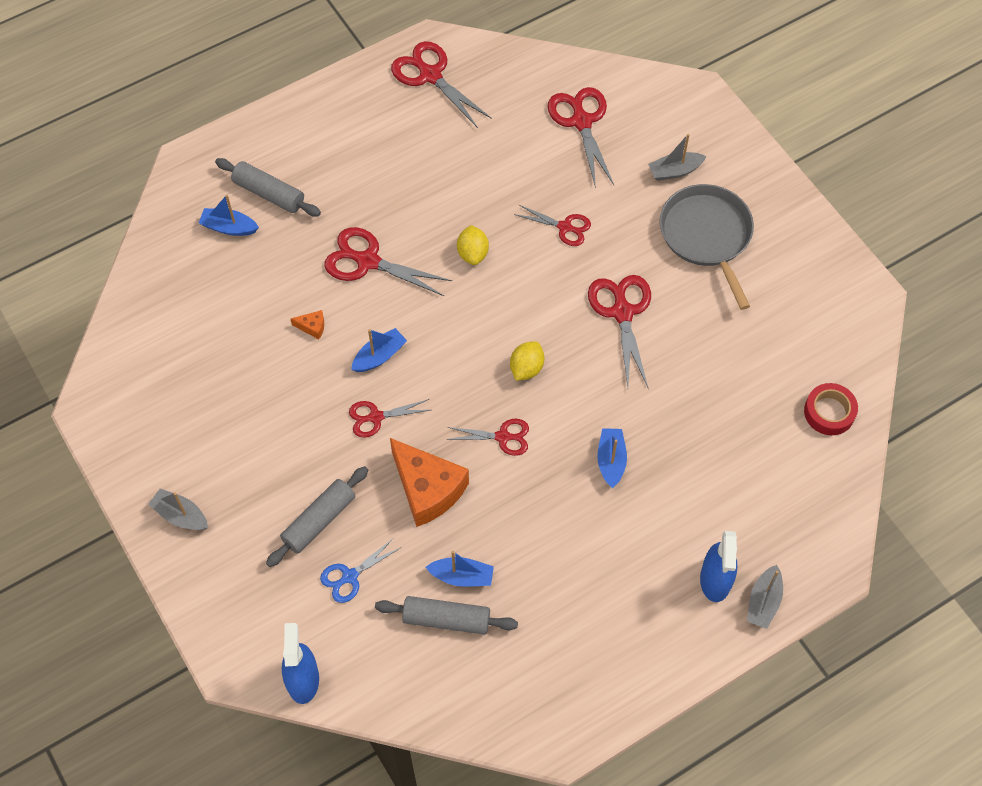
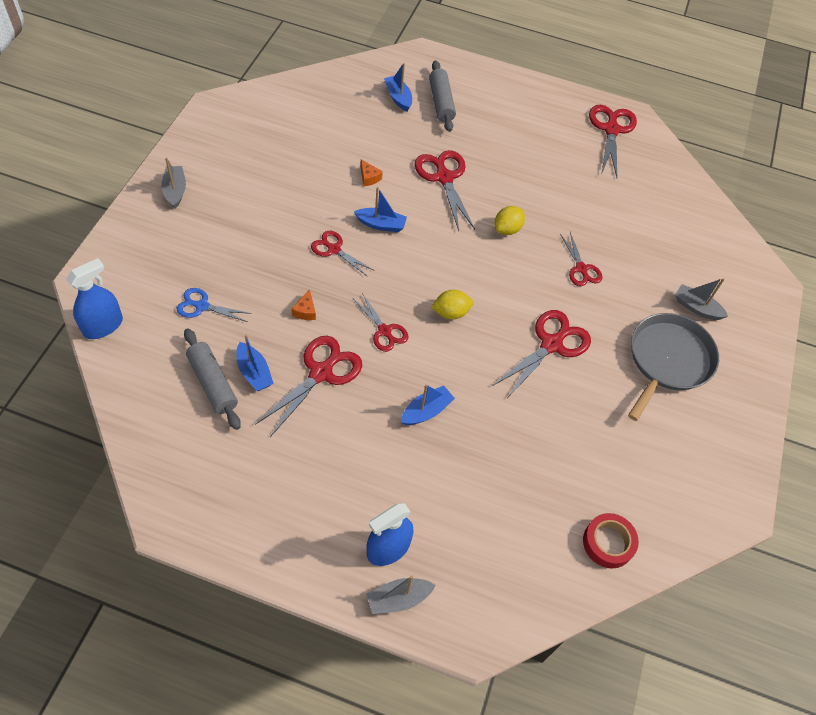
camera: 45 degrees right, 5 degrees down
(319, 520) = (230, 264): grey rolling pin -> none
(427, 489) = (305, 311): orange cheese -> orange cheese, size x0.40
(581, 122) = (671, 229): red scissors -> red scissors (321, 373)

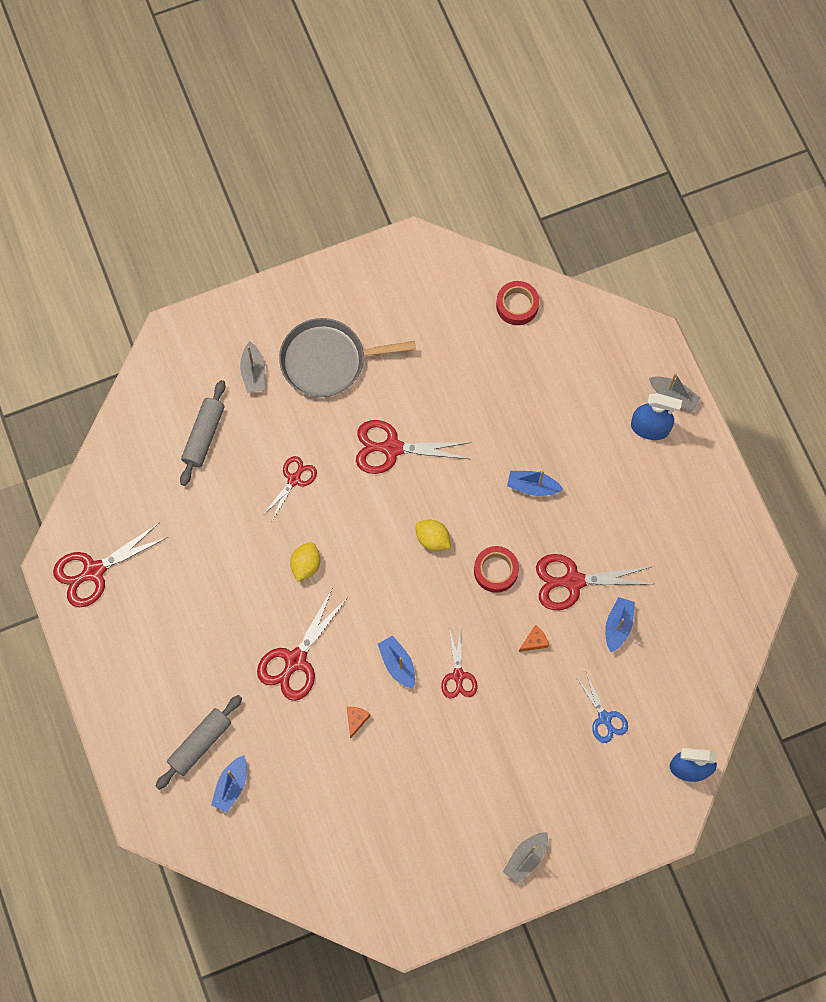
camera: 125 degrees left, 15 degrees up
(213, 383) = (653, 644): grey rolling pin -> grey rolling pin (204, 436)
(384, 331) = (495, 571): red scissors -> red tape
(507, 229) = (306, 565): yellow lemon -> yellow lemon turned 75 degrees counterclockwise

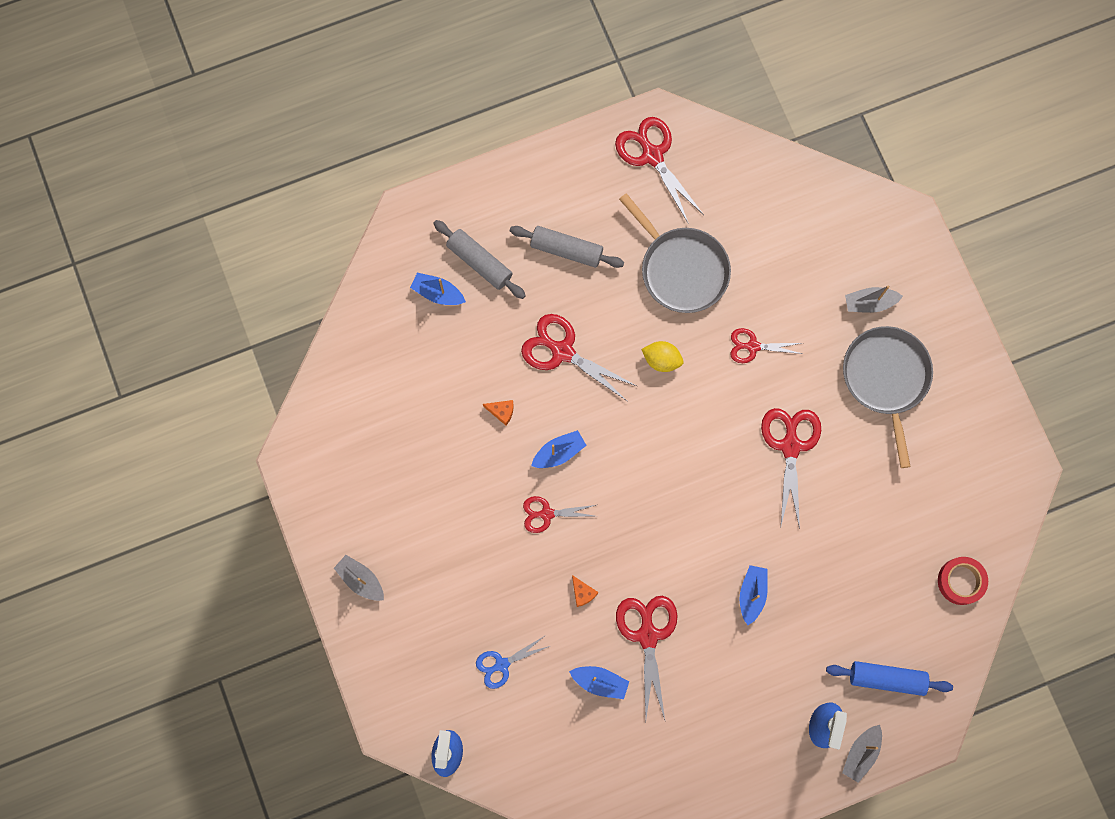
camera: 90 degrees right, 5 degrees up
(204, 436) = (798, 255): grey rolling pin -> grey rolling pin (566, 250)
(214, 545) = (681, 269): none -> grey pan
(294, 479) = (753, 346): red scissors -> red scissors turned 150 degrees clockwise
(432, 539) = (691, 488): yellow lemon -> none
(495, 571) = (658, 554): red tape -> none
(606, 372) = (887, 678): none -> blue rolling pin

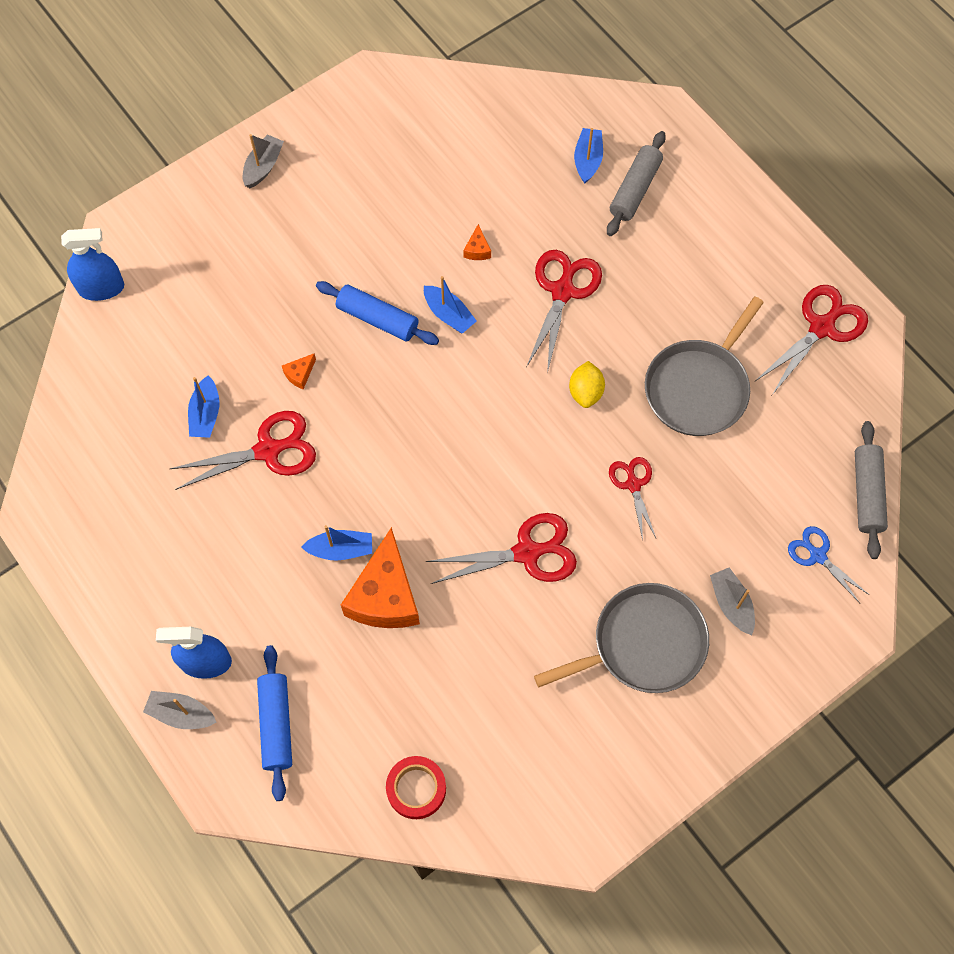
camera: 75 degrees right, 10 degrees down
(502, 664) = (204, 315): blue scissors -> blue scissors (818, 555)
(546, 514) = (377, 319): red scissors -> blue rolling pin
(566, 250) = (679, 268): grey rolling pin -> grey rolling pin (867, 494)
(800, 568) = (385, 595): none -> orange cheese

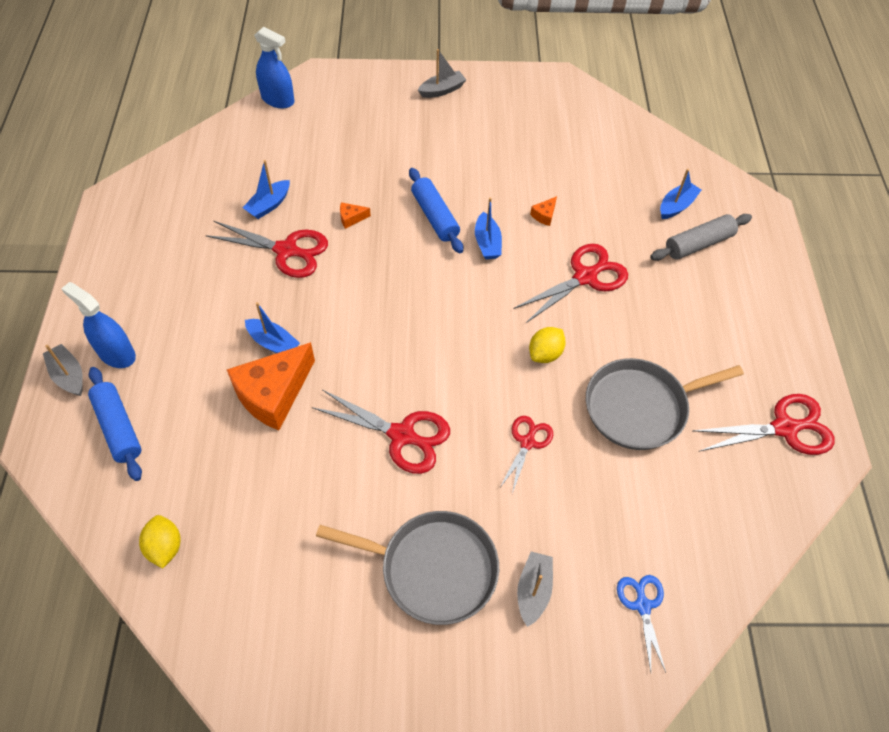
camera: 35 degrees right, 10 degrees down
(276, 724) = (118, 428): blue rolling pin -> blue rolling pin turned 60 degrees counterclockwise
(416, 789) = (165, 547): red tape -> yellow lemon
(867, 494) = (728, 585): grey rolling pin -> none

